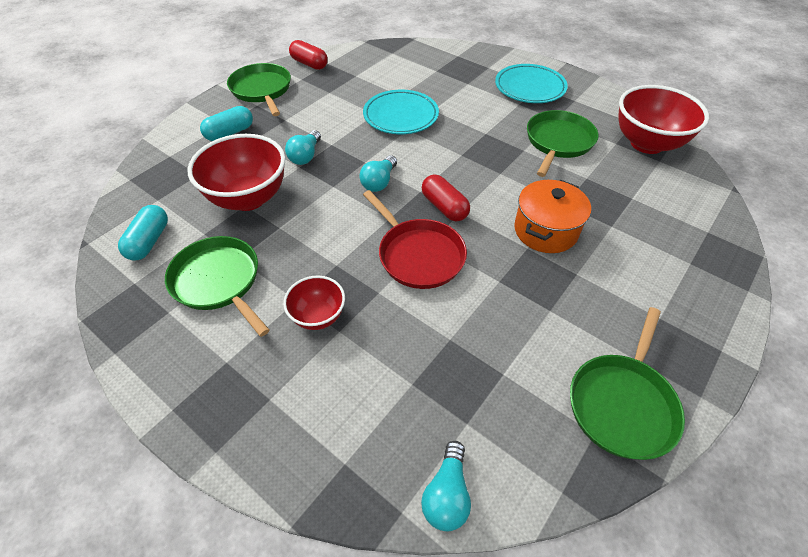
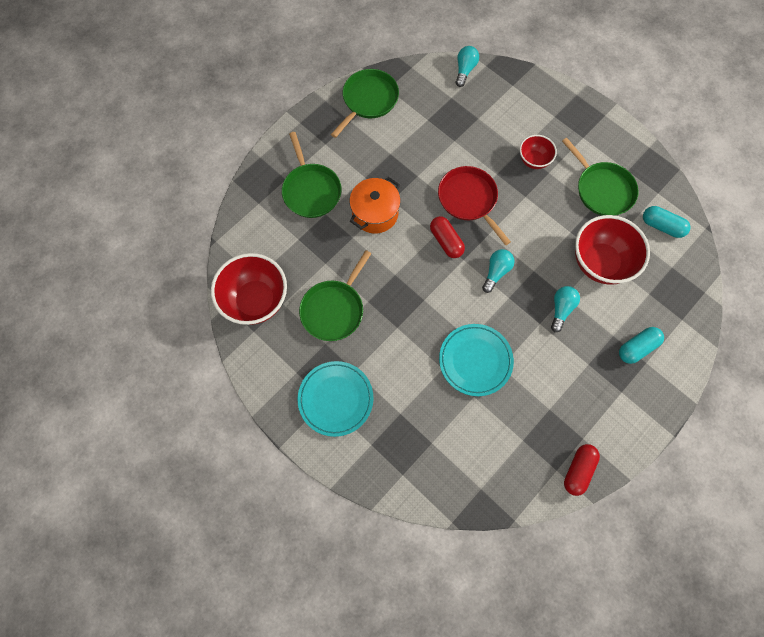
camera: 175 degrees left, 20 degrees up
(149, 241) = (661, 226): turquoise capsule -> turquoise capsule turned 75 degrees counterclockwise
(262, 90) = (622, 419): green pan -> green pan (311, 190)
(309, 64) = (578, 470): red capsule -> red capsule turned 75 degrees clockwise

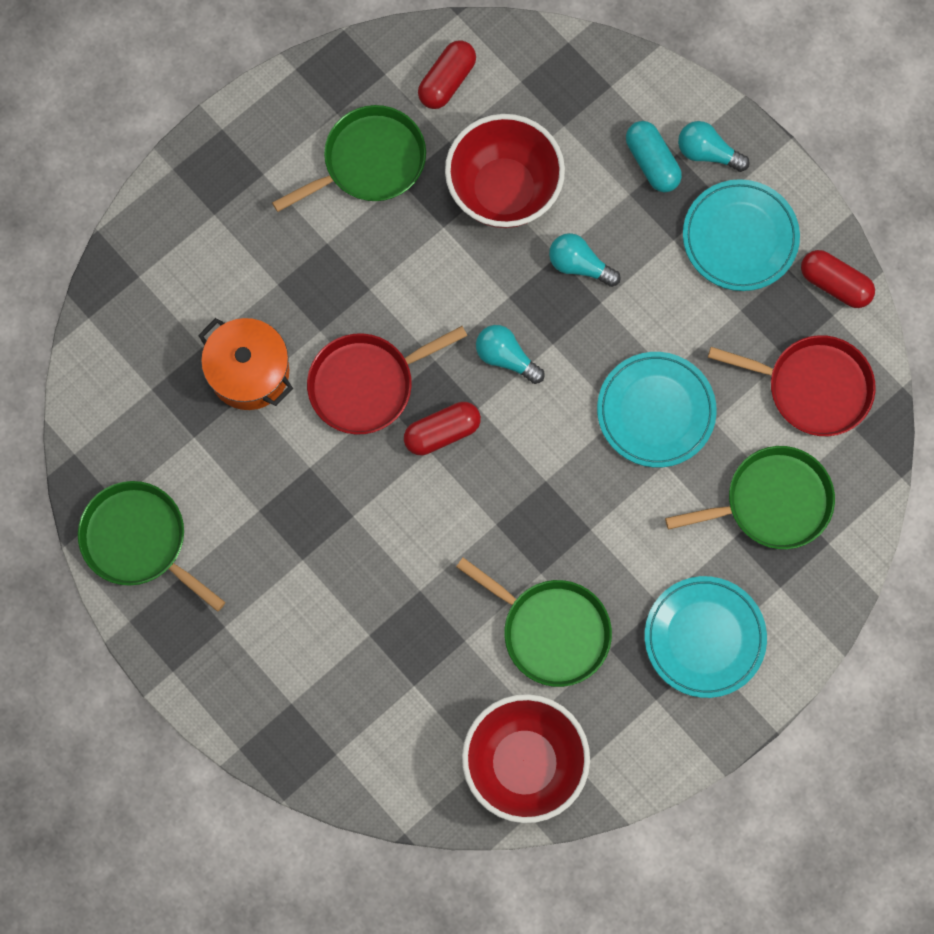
camera: 85 degrees left, 5 degrees up
(311, 190) = (320, 658): green pan -> green pan (772, 502)
(375, 213) = (377, 548): orange pot -> orange pot (249, 372)
(465, 70) = (94, 357): turquoise light bulb -> turquoise light bulb (707, 153)
(505, 459) = (813, 387): none -> red pan
(533, 160) = (300, 264): red bowl -> none
(598, 406) = (740, 238): none -> turquoise plate
(661, 226) = (447, 81): turquoise capsule -> red capsule

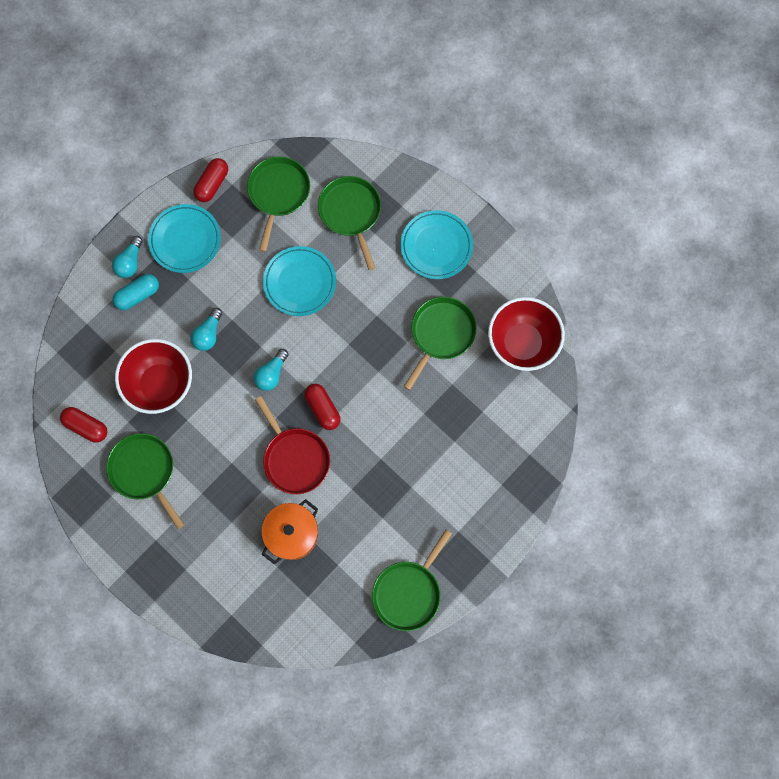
camera: 95 degrees left, 0 degrees up
(813, 387) = (278, 193): red pan -> green pan

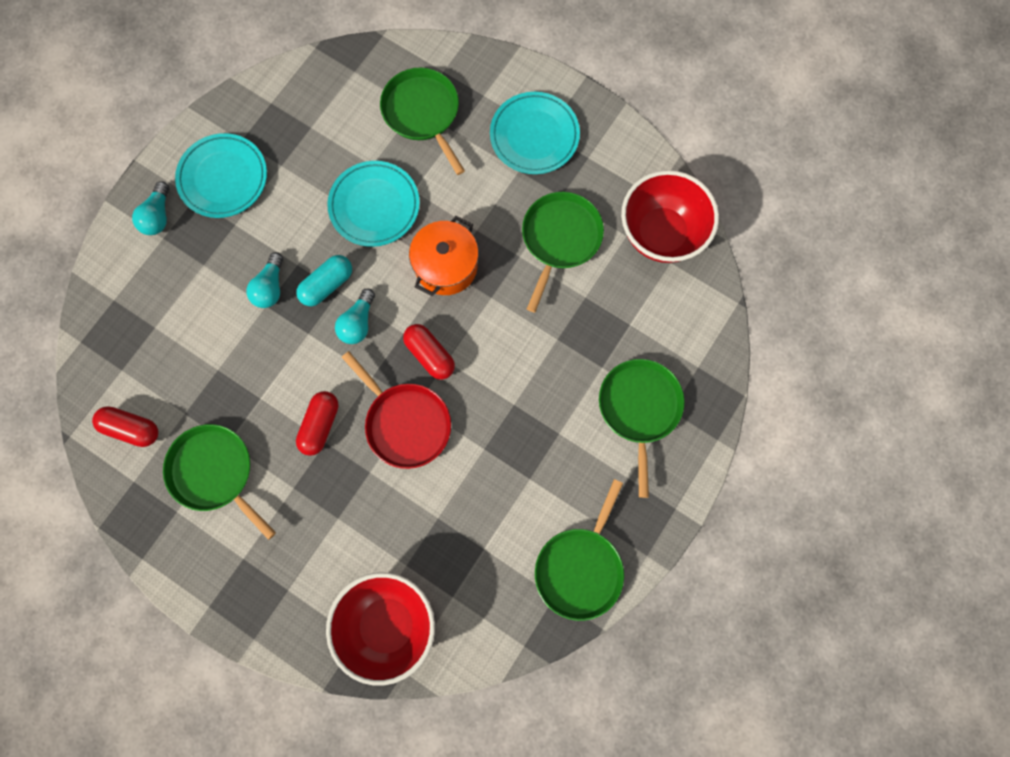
camera: 10 degrees left, 0 degrees up
(138, 295) = (173, 254): turquoise capsule -> turquoise capsule (327, 285)
(160, 384) = (219, 359): red bowl -> red bowl (387, 625)
(212, 184) = (246, 106): red capsule -> red capsule (320, 425)
(278, 193) = (329, 104): green pan -> green pan (639, 408)
(292, 534) = (418, 519): orange pot -> orange pot (446, 266)

